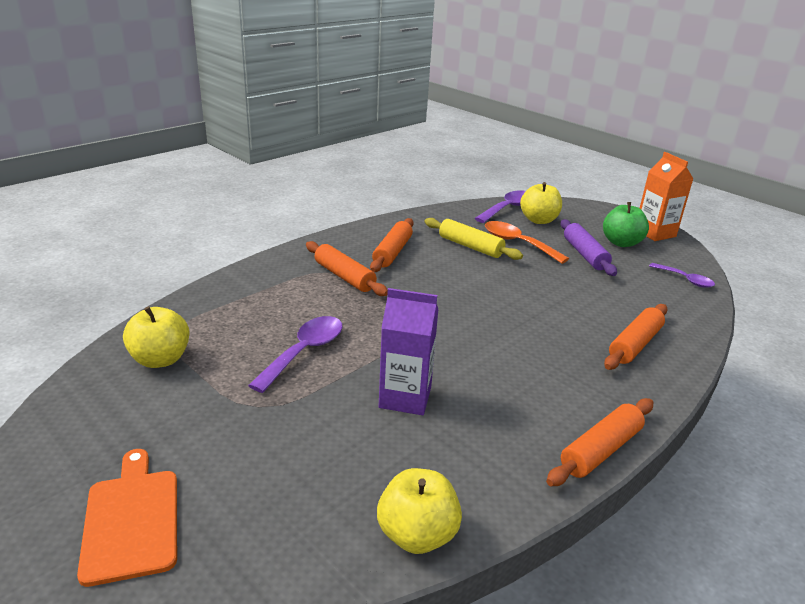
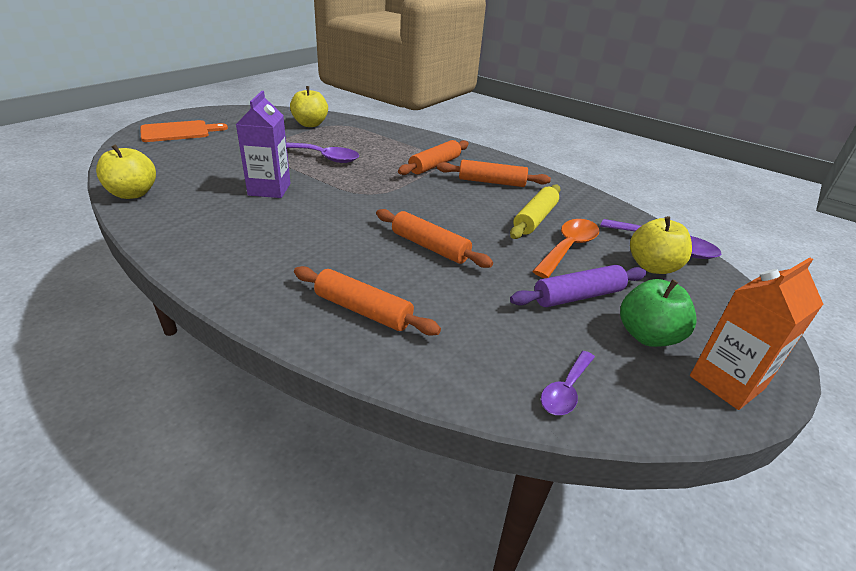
camera: 80 degrees right, 5 degrees up
(601, 450) = (188, 267): orange rolling pin -> orange rolling pin (430, 247)

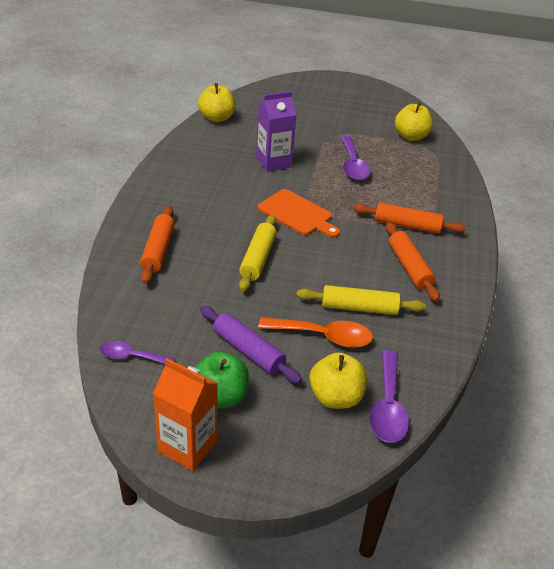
camera: 65 degrees right, 5 degrees up
(178, 132) = (321, 91): orange cutting board -> orange cutting board (297, 214)
(430, 247) = (257, 258): orange rolling pin -> yellow rolling pin

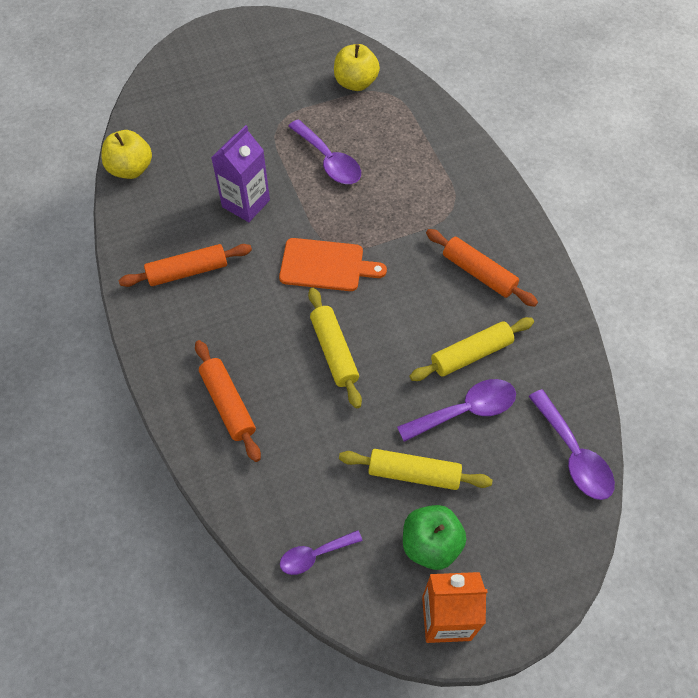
camera: 30 degrees left, 20 degrees up
(248, 351) = (414, 474): purple rolling pin -> yellow rolling pin
(323, 336) = (465, 410): orange spoon -> purple spoon
(335, 397) = (525, 474): yellow apple -> none
(407, 226) = (439, 217): orange rolling pin -> orange rolling pin (188, 271)

